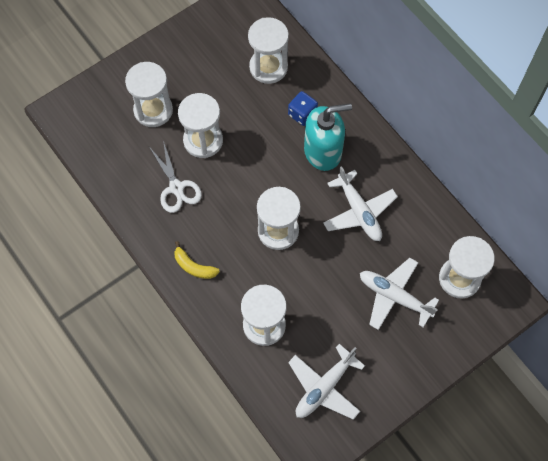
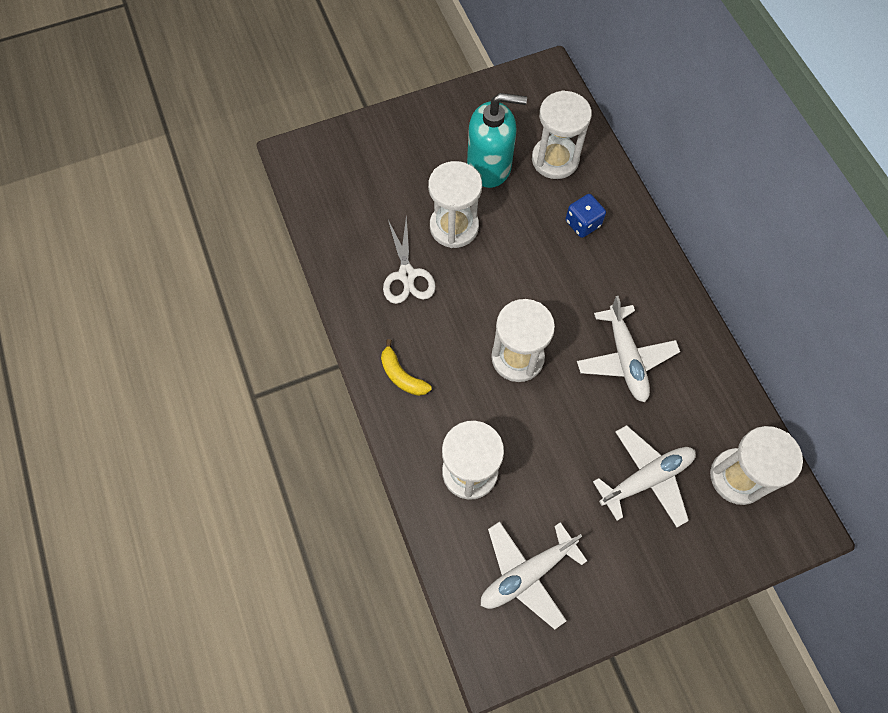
camera: 15 degrees right, 0 degrees up
(153, 110) = (404, 178): white hourglass -> none
(323, 151) = (597, 274): turquoise soap dispenser -> turquoise soap dispenser (489, 166)
(394, 296) = (646, 478): white plane -> white plane turned 105 degrees clockwise

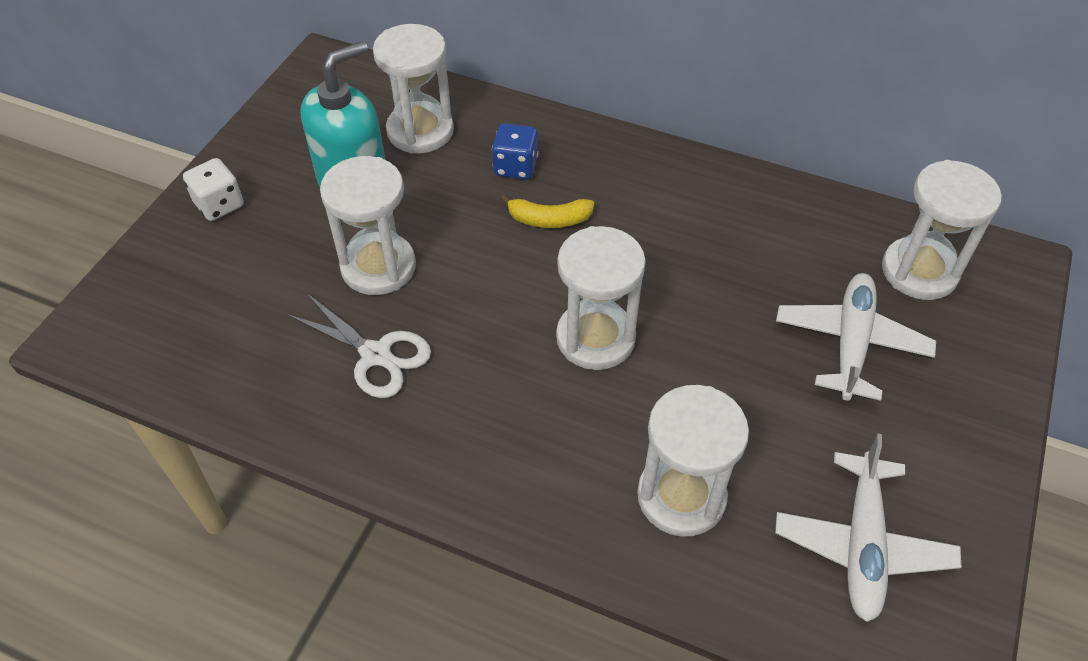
camera: 45 degrees left, 15 degrees down
(402, 375) = (489, 464): yellow banana -> yellow banana (549, 219)
(414, 127) = (219, 204): none -> white dice
(625, 358) = (700, 252): white plane -> none

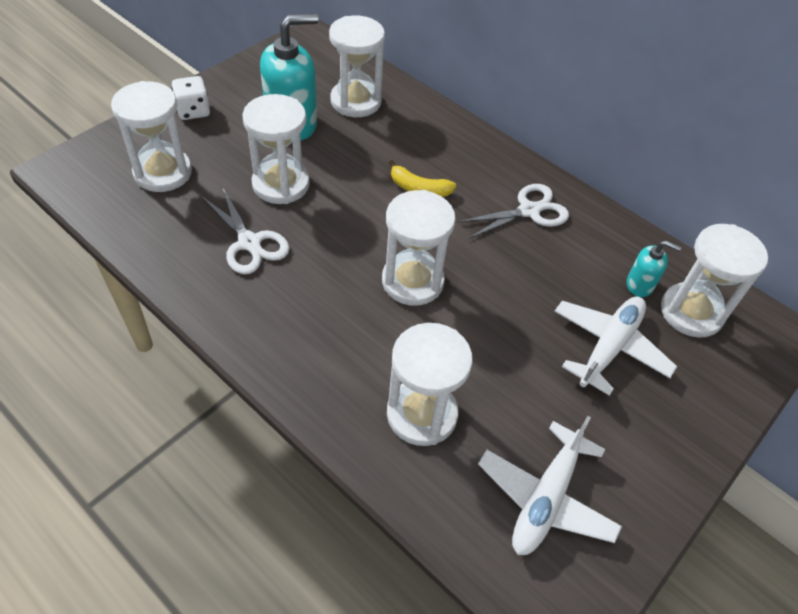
camera: 15 degrees right, 0 degrees up
(219, 298) = (163, 172): none -> white hourglass
(515, 167) = (412, 145): blue dice -> none
(689, 207) = (529, 211): none -> white scissors
(851, 257) = (640, 285): none -> turquoise soap dispenser

